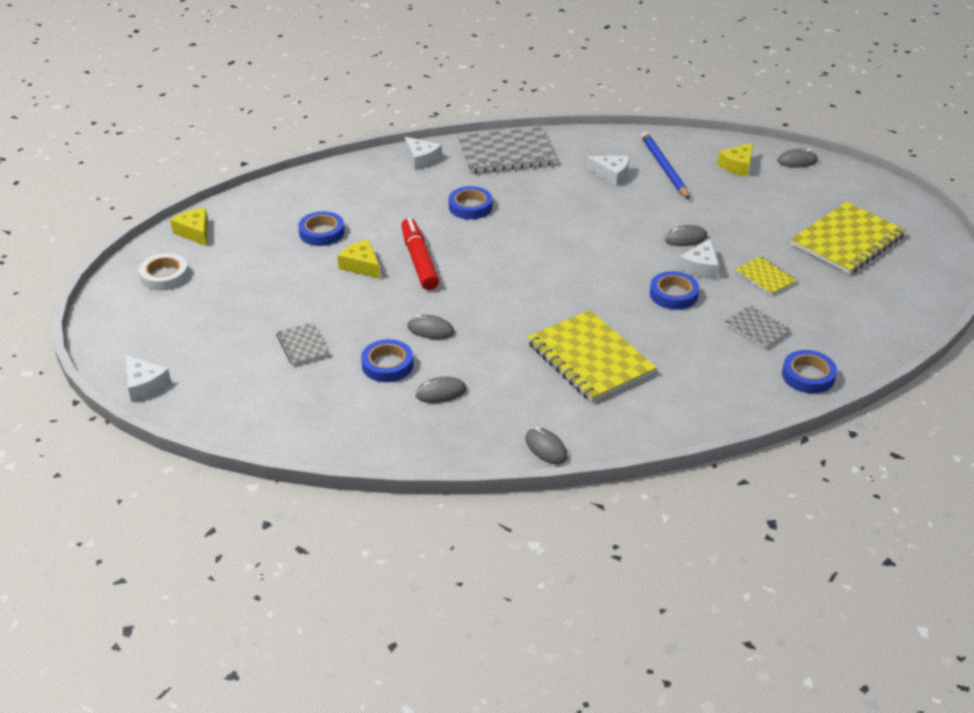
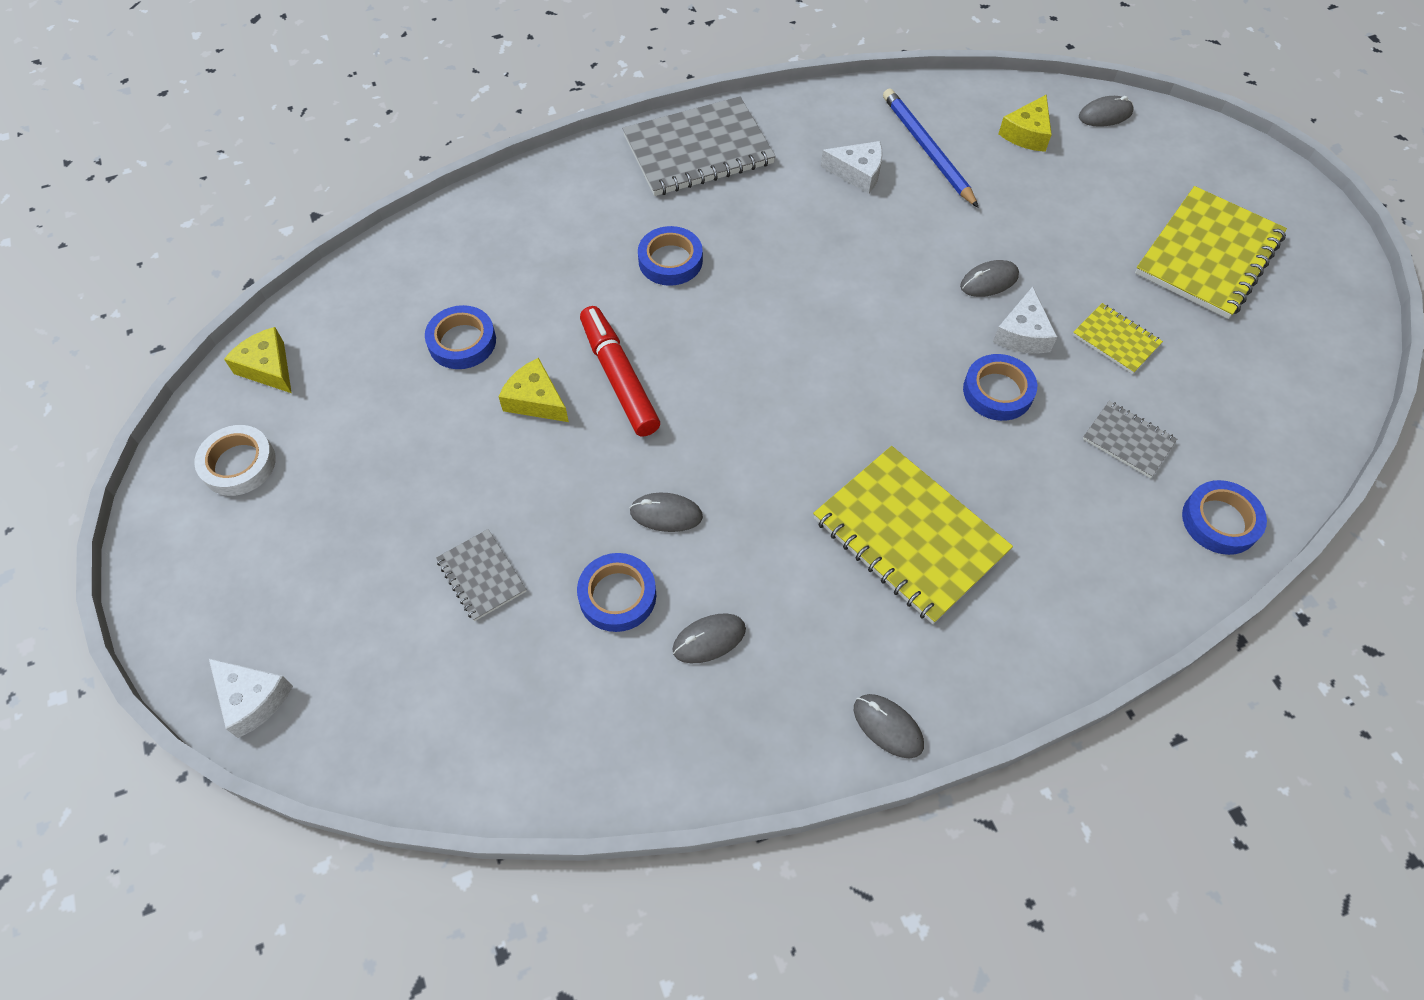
camera: 10 degrees left, 20 degrees up
(421, 159) = (579, 177): white cheese -> none

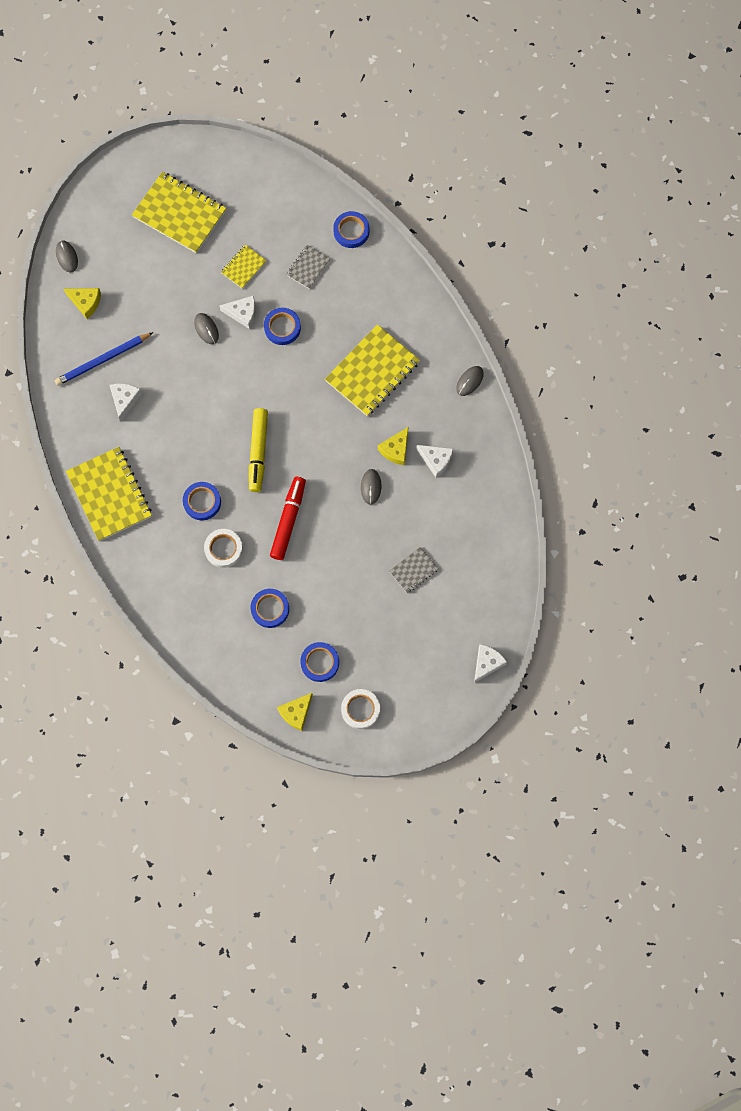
camera: 95 degrees left, 15 degrees up
(535, 400) = (306, 562): yellow cheese -> yellow cheese (395, 449)
(582, 284) = (223, 549): none -> white tape
(617, 595) = (417, 505): blue tape -> blue tape (320, 662)
(619, 378) = (288, 520): red marker -> red marker turned 135 degrees clockwise
(698, 150) = (109, 495): grey notebook -> yellow notebook
(709, 639) = (436, 460): grey mouse -> white cheese
(753, 341) = (258, 452): none -> yellow marker

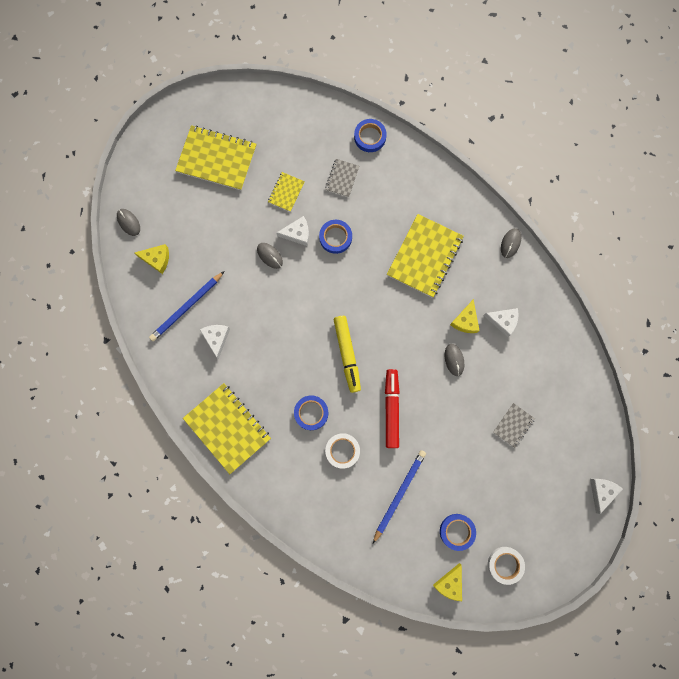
camera: 15 degrees left, 5 degrees up
(270, 609) = (399, 494): blue tape -> blue pencil

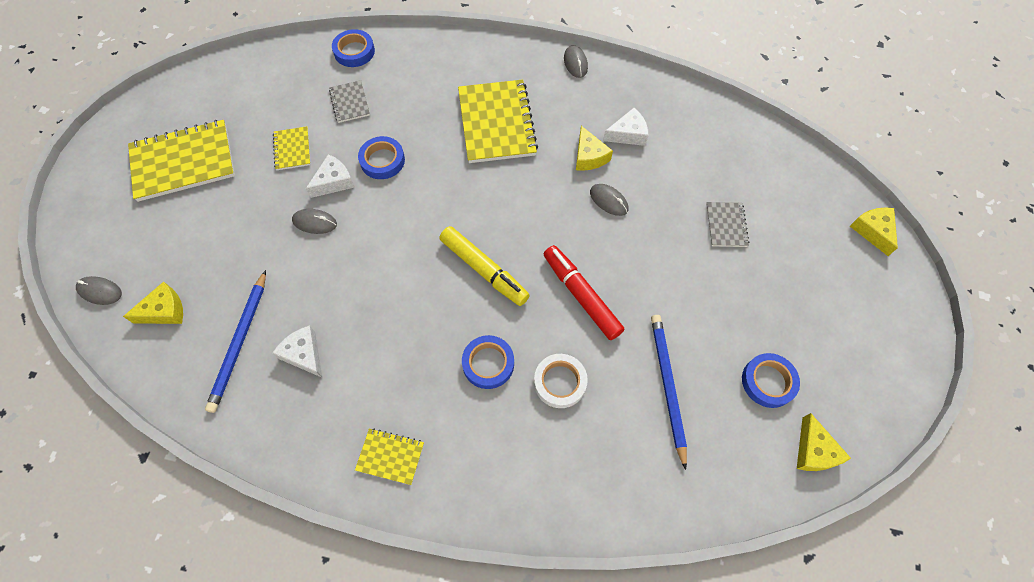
camera: 35 degrees left, 15 degrees down
(227, 428) = (390, 456): yellow notebook -> yellow notebook, size x0.49
(505, 564) = (852, 381): white tape -> none
(601, 492) = (873, 231): white cheese -> yellow cheese

